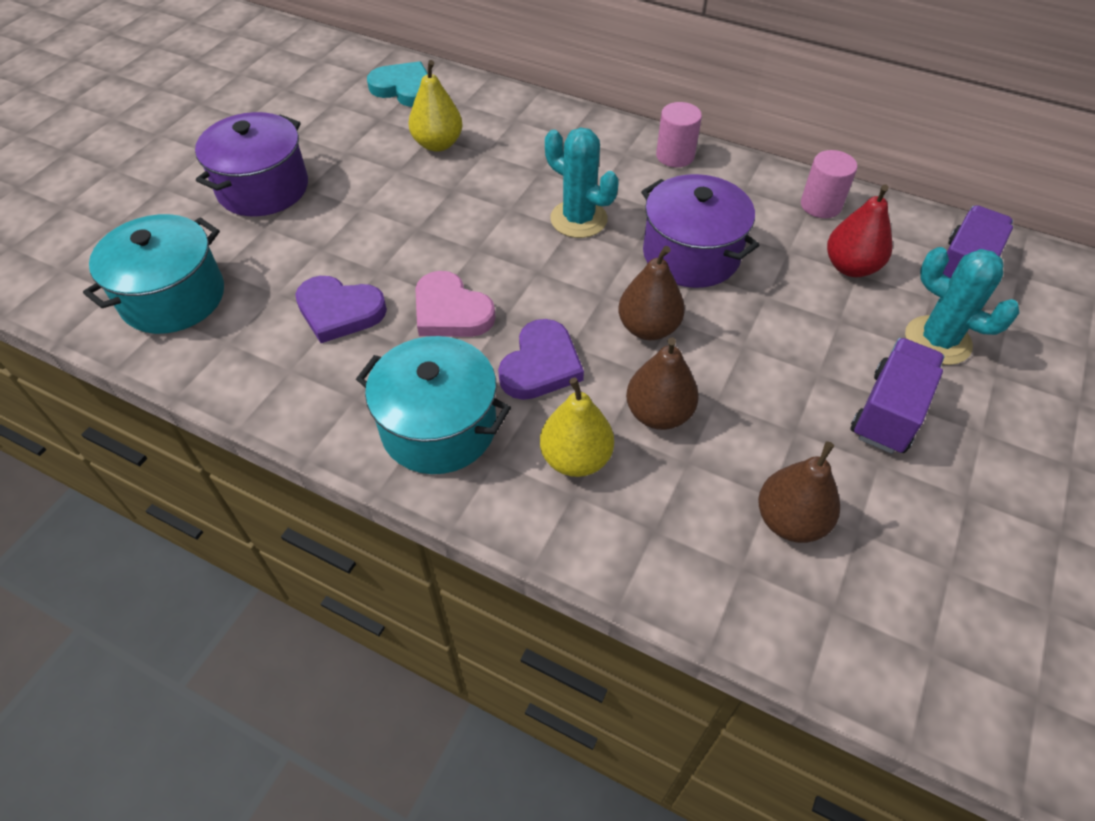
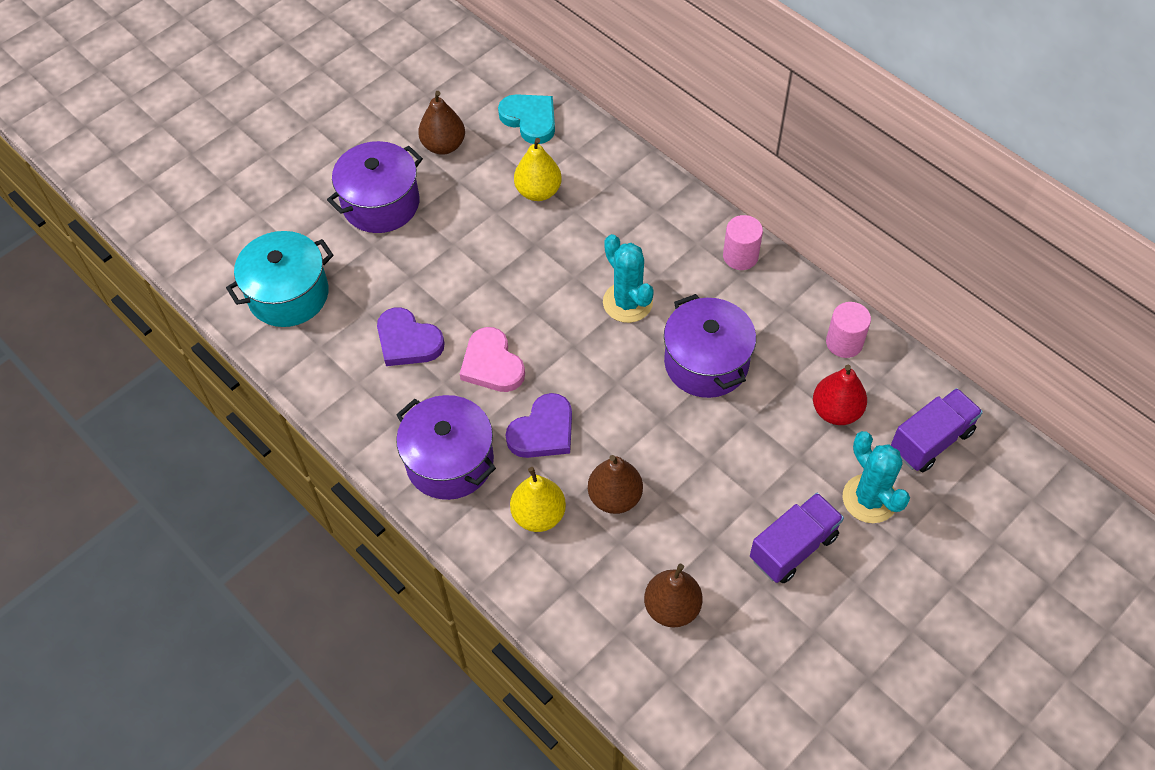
camera: 20 degrees right, 5 degrees up
(438, 427) = (449, 461): turquoise pot -> purple pot
(648, 328) = (639, 422): brown pear -> brown pear (443, 145)

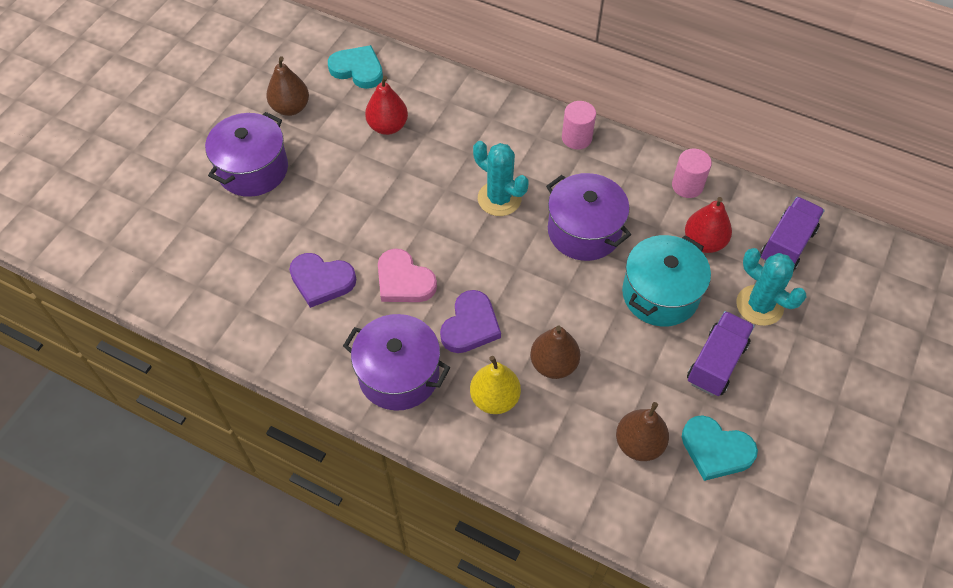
camera: 20 degrees left, 0 degrees up
(288, 294) = (197, 269): turquoise pot -> turquoise pot (660, 294)
(538, 191) = (388, 126): yellow pear -> red pear
(753, 639) = (716, 450): none -> turquoise heart

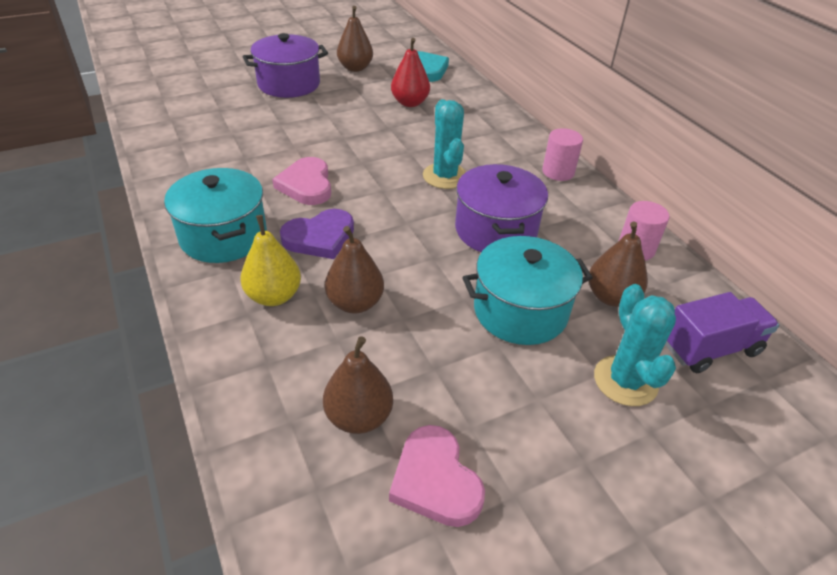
camera: 35 degrees right, 15 degrees down
(321, 281) = (249, 156): purple heart -> none
(399, 374) = (223, 236): purple pot -> turquoise pot
(704, 242) = (611, 297): red pear -> brown pear
(716, 363) = (522, 400): purple truck -> none
(716, 450) = (435, 480): turquoise heart -> pink heart

